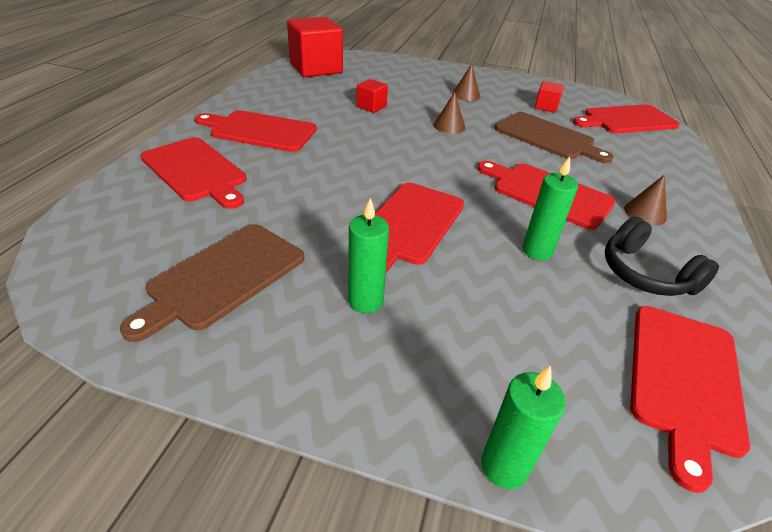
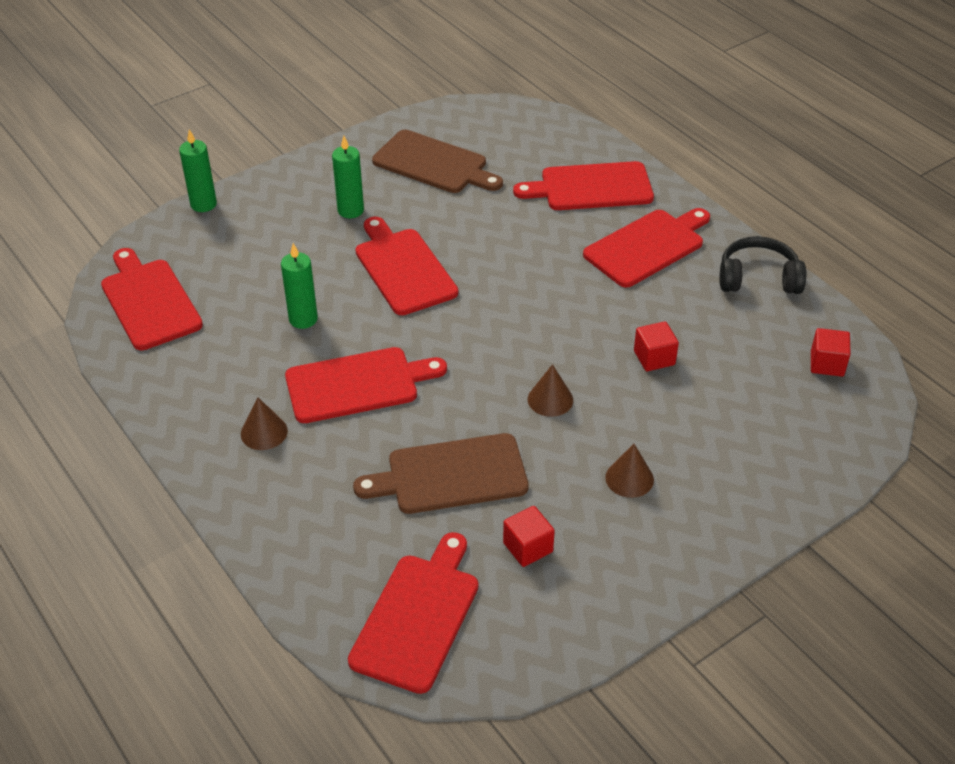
camera: 130 degrees right, 5 degrees up
(223, 277) = (434, 164): brown cutting board -> brown cutting board turned 135 degrees clockwise
(316, 68) = (827, 364): red cube -> red cube, size x0.47
(645, 273) = (218, 361): black headphones -> black headphones (758, 278)

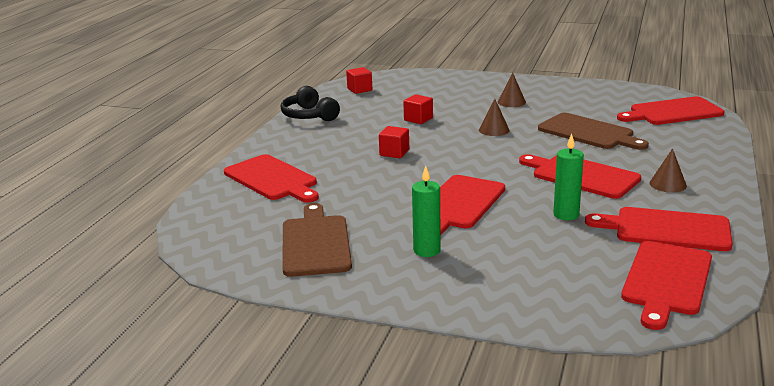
camera: 125 degrees left, 20 degrees down
(203, 204) = (527, 323): green candle -> none
(528, 547) = (592, 106): red cube -> red cube (394, 153)
(647, 246) = (318, 146): red cutting board -> red cutting board (666, 229)

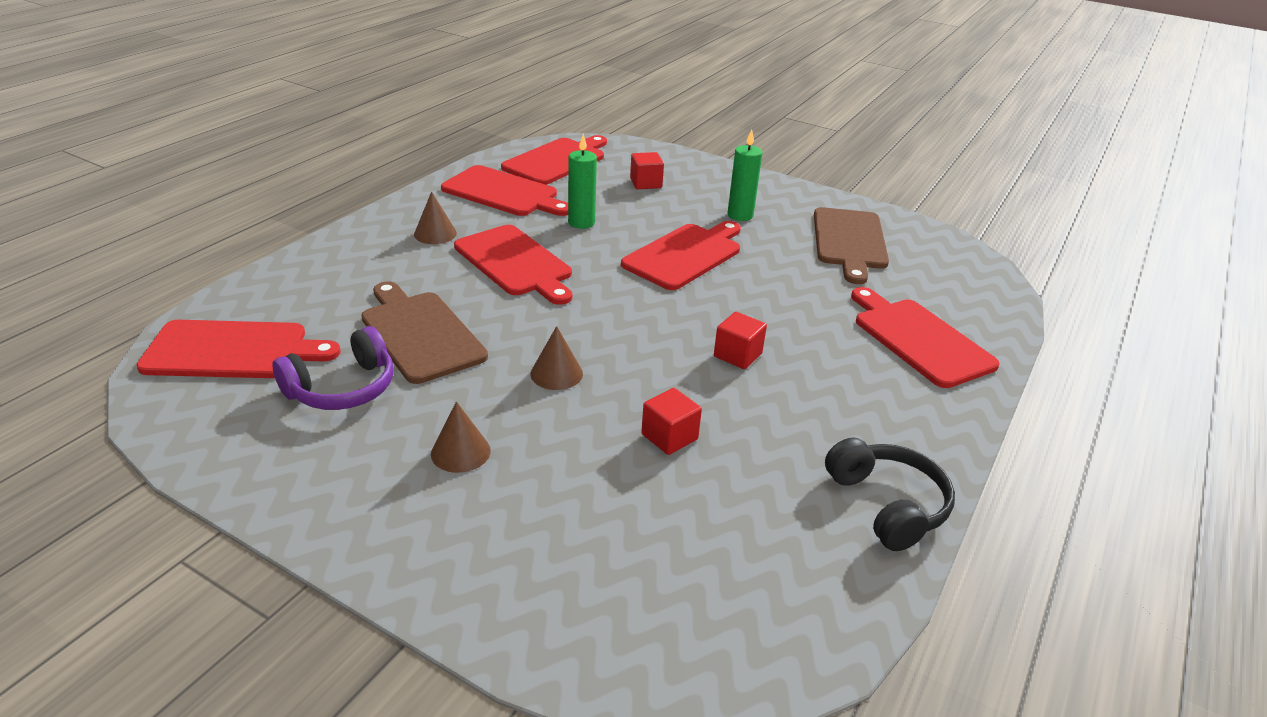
camera: 170 degrees left, 10 degrees up
(359, 89) = (768, 607): red cube -> red cube (646, 183)
(594, 110) = (342, 388): none -> purple headphones

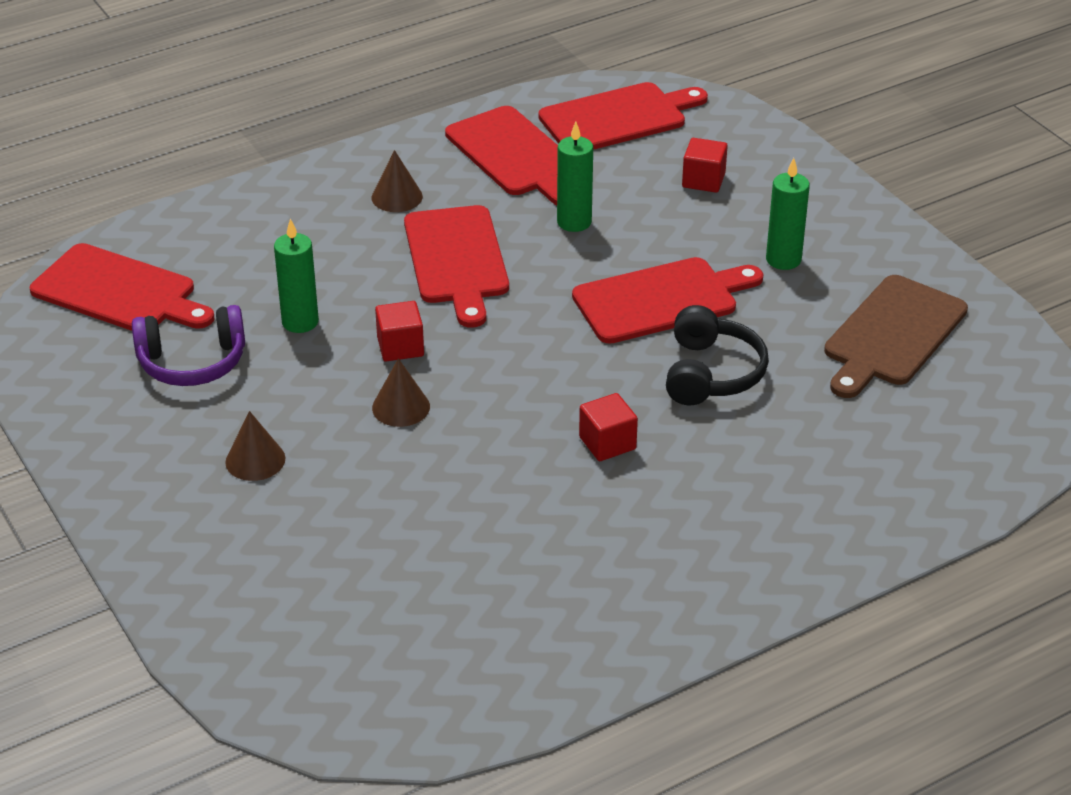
camera: 30 degrees right, 5 degrees up
(420, 333) = (300, 322): brown cutting board -> green candle
(669, 437) = (458, 508): red cube -> red cube (400, 347)
(887, 505) = (611, 644): black headphones -> black headphones (711, 373)
(919, 339) = (840, 487): red cutting board -> none

